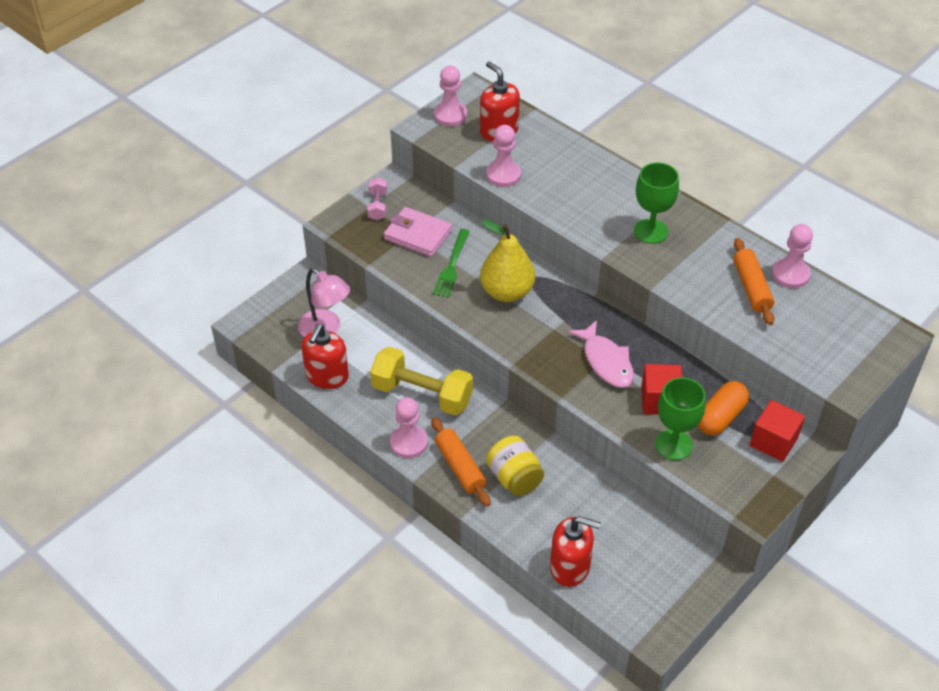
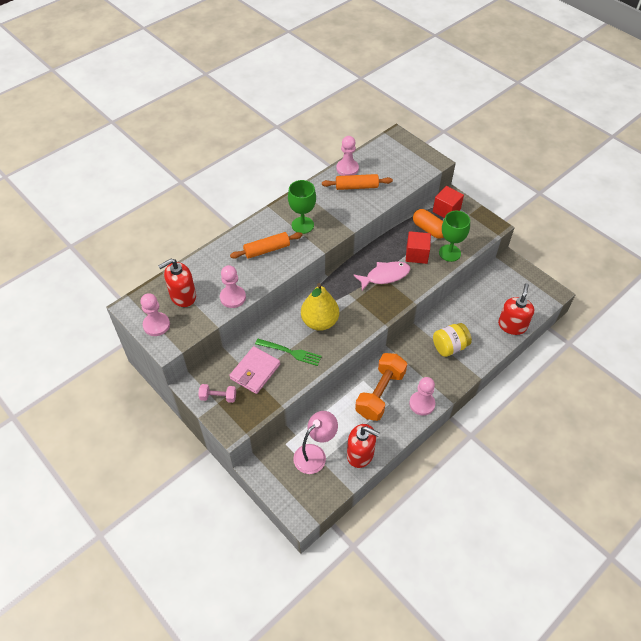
camera: 85 degrees left, 5 degrees up
(422, 394) = (380, 393): yellow dumbbell -> orange dumbbell
(460, 467) = (441, 375): orange rolling pin -> orange rolling pin (267, 250)

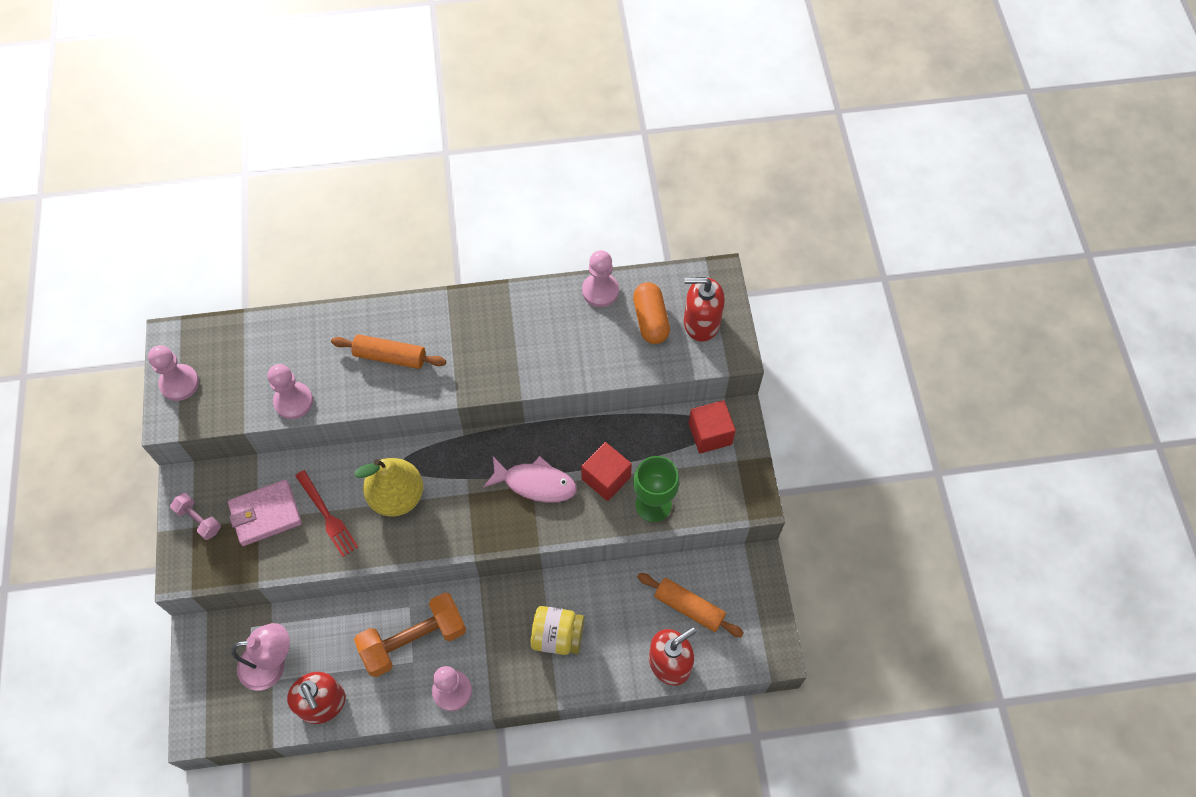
camera: 35 degrees right, 10 degrees up
(183, 296) = (239, 361): red soap dispenser -> red soap dispenser (701, 323)
(290, 352) = (327, 515): green fork -> red fork
(302, 225) = (465, 346): green goblet -> none
(356, 187) = (587, 329): orange rolling pin -> orange rolling pin (689, 607)
(429, 229) = (658, 449): orange capsule -> orange capsule (650, 320)

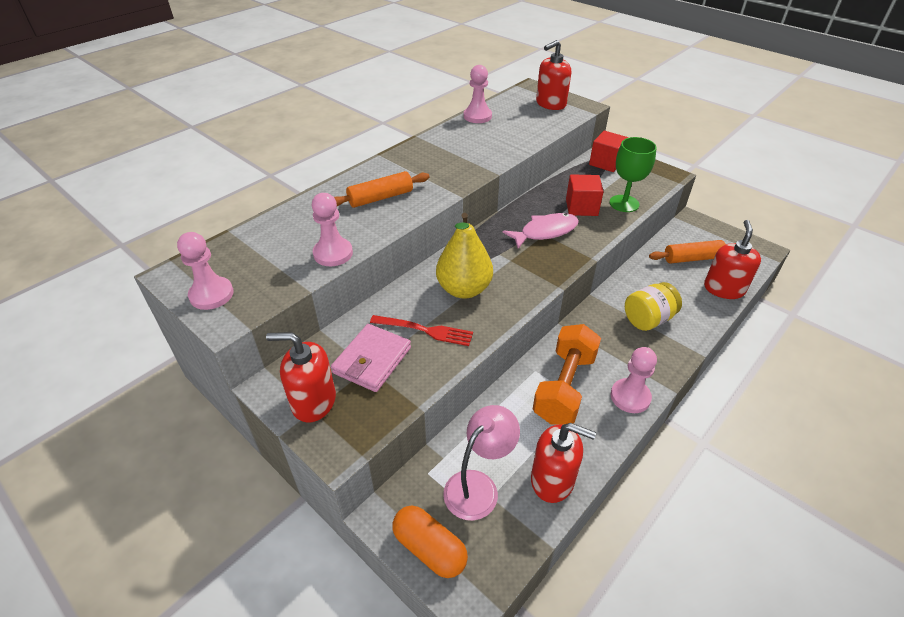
camera: 40 degrees left, 20 degrees down
(199, 520) = (313, 401): pink dumbbell -> red soap dispenser
(650, 320) = (523, 114): orange capsule -> orange capsule (429, 548)

